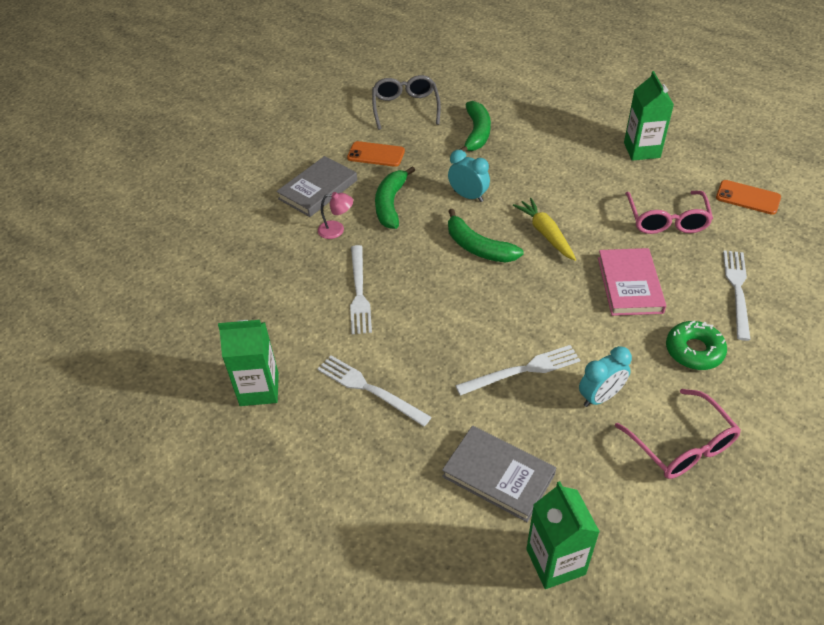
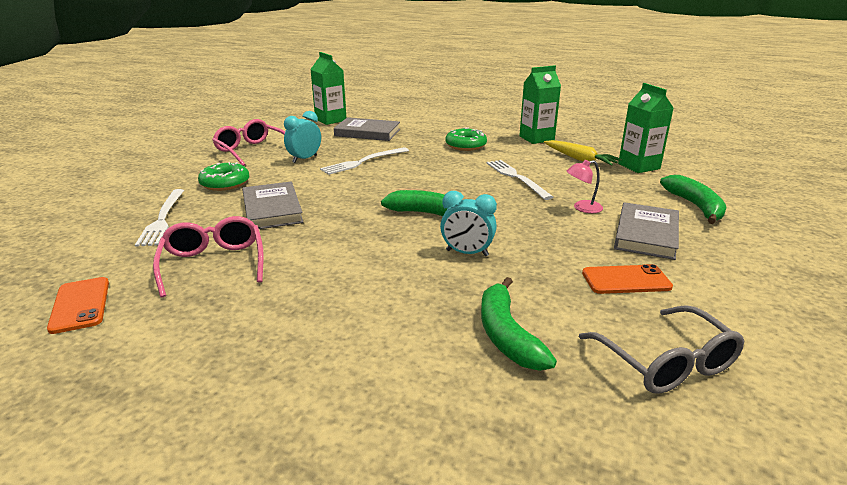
camera: 160 degrees right, 20 degrees down
(369, 389) = (465, 145): white fork -> green donut
(391, 204) = (550, 234): green banana -> green banana (695, 206)
(545, 233) = (362, 233): yellow carrot -> yellow carrot (580, 159)
(630, 285) = (272, 209): pink book -> grey book
(641, 150) = (219, 352): green carton -> green carton (639, 166)
(748, 198) = (80, 305): orange phone -> orange phone turned 60 degrees clockwise

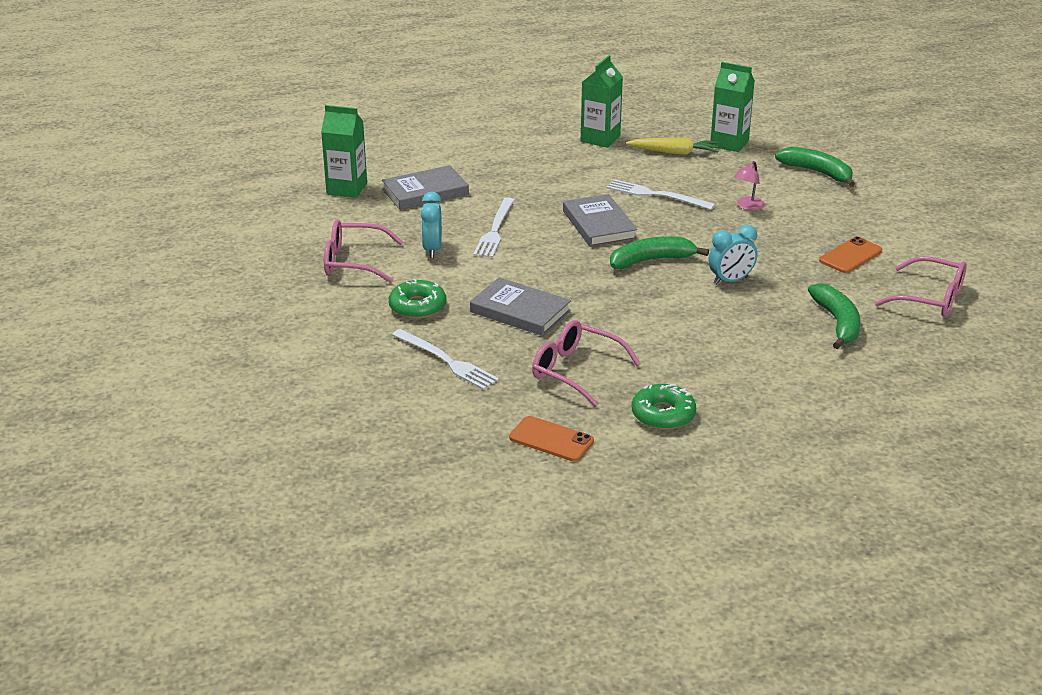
camera: 40 degrees left, 5 degrees up
(465, 145) = (552, 172): green donut -> green donut (663, 414)
(507, 335) = (837, 323): green banana -> green banana turned 135 degrees counterclockwise
(646, 234) = (818, 213): grey book -> grey book (599, 225)
(666, 363) = (931, 298): grey glasses -> pink glasses

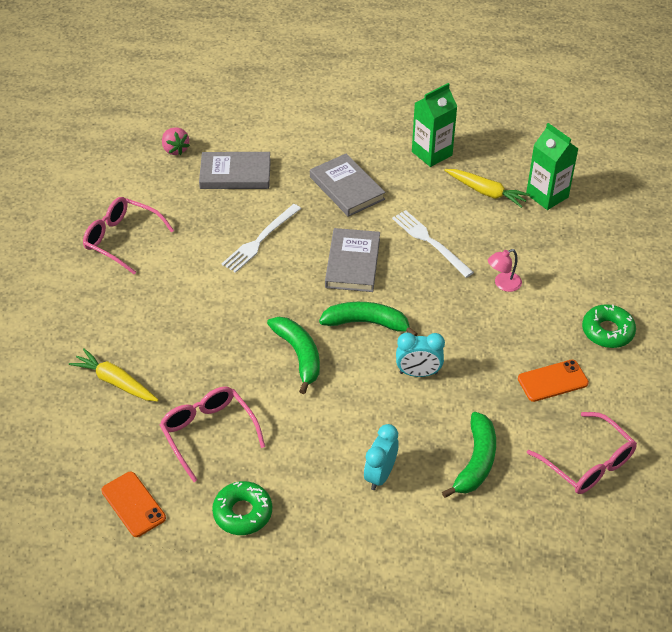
camera: 25 degrees right, 15 degrees up
(347, 188) = (175, 149): green carton -> pink strawberry
(417, 307) = (135, 310): green donut -> green donut (607, 331)
(432, 249) = (193, 246): turquoise clock -> turquoise clock (380, 475)
(447, 361) = (115, 382): white fork -> yellow carrot
(520, 311) = (212, 345): grey book -> grey book (346, 188)
(817, 172) = (603, 261): green banana -> green banana (299, 355)

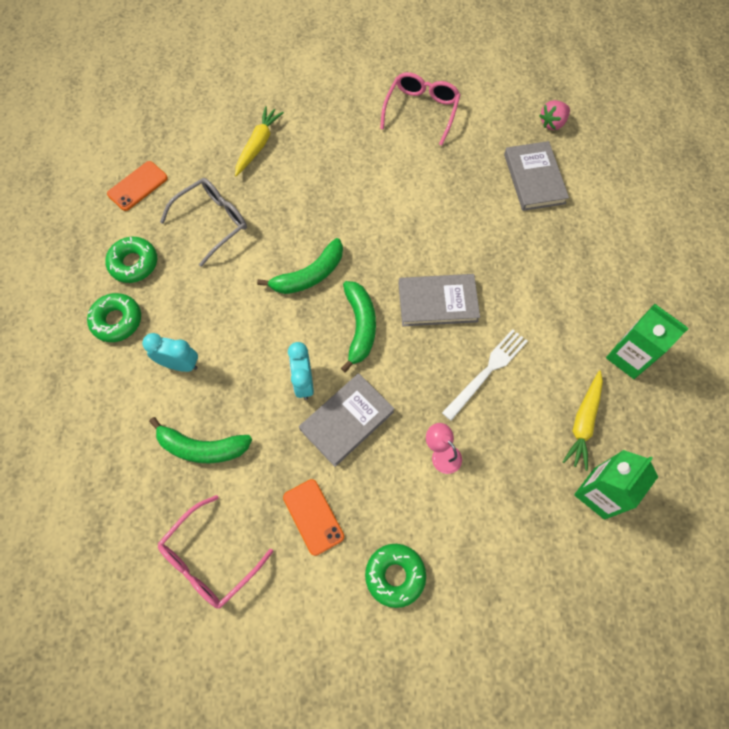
camera: 80 degrees right, 20 degrees up
(208, 433) = (213, 222): pink glasses -> grey glasses
(260, 240) = (449, 217): white fork -> none
(315, 532) = (117, 320): none -> green donut
(346, 188) = (545, 280): grey book -> grey book (346, 420)

